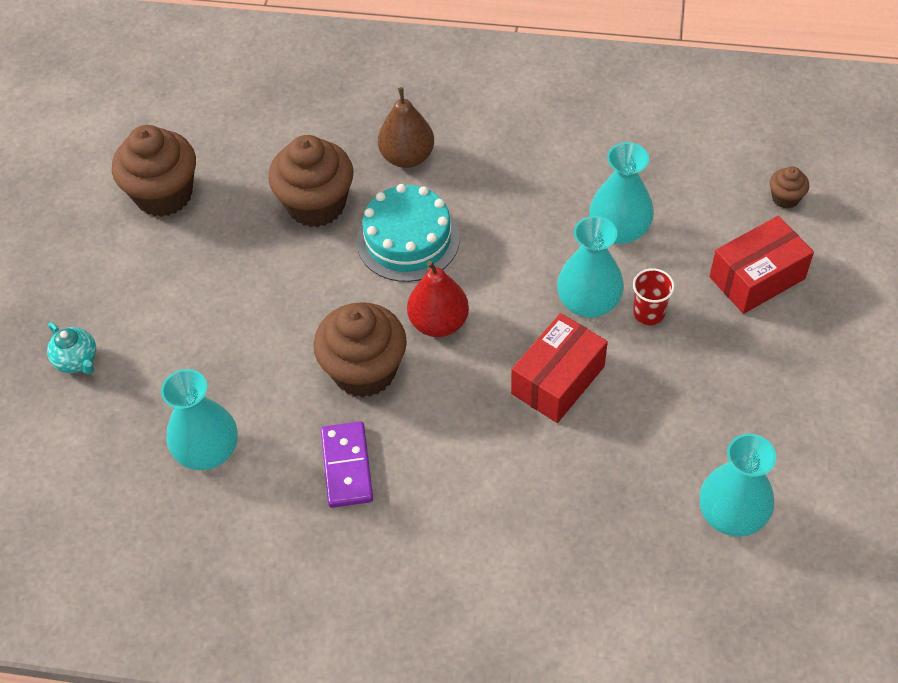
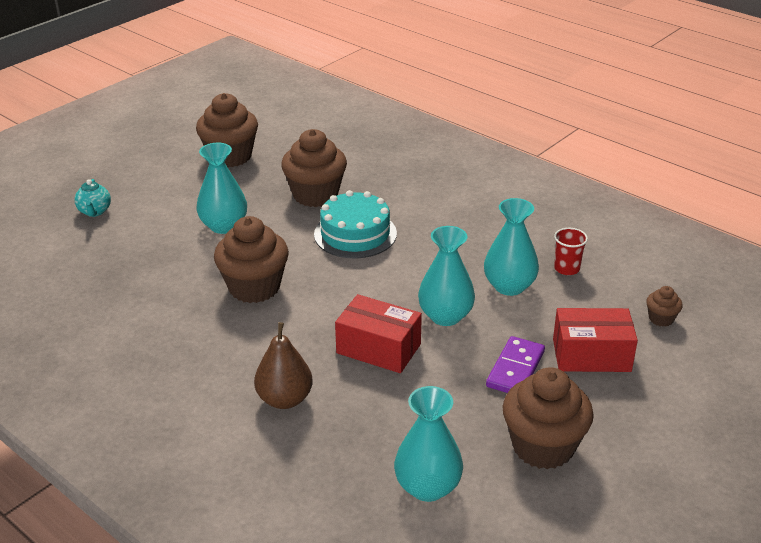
camera: 30 degrees right, 20 degrees down
(208, 451) = (116, 285): turquoise vase -> turquoise vase (224, 226)
(347, 466) = (189, 331): purple domino -> purple domino (515, 369)
(407, 157) = (399, 193): brown pear -> brown pear (285, 399)
(438, 323) = (329, 283): red pear -> none
(558, 380) = (378, 348): red box -> red box turned 45 degrees clockwise
(649, 313) = (484, 340): red cup -> red cup (567, 269)
(793, 410) = (543, 446): none -> brown cupcake

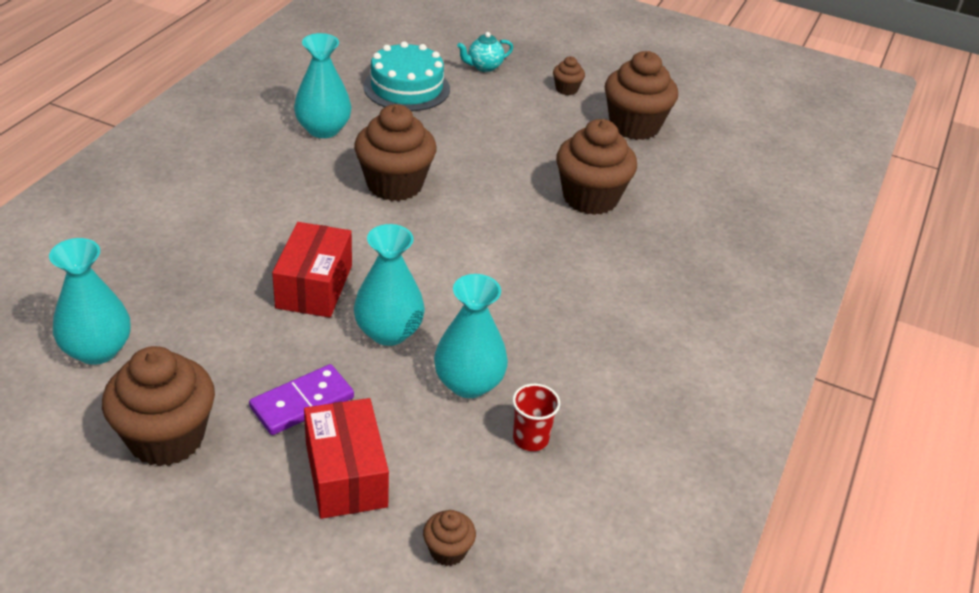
camera: 70 degrees right, 5 degrees up
(158, 176) = (566, 89): none -> brown cupcake
(224, 226) = (497, 146): turquoise vase -> turquoise vase (323, 129)
(285, 399) = (219, 234): brown pear -> none
(355, 234) = (525, 239): turquoise cake -> turquoise cake (406, 87)
(515, 369) = (302, 403): purple domino -> purple domino turned 45 degrees counterclockwise

